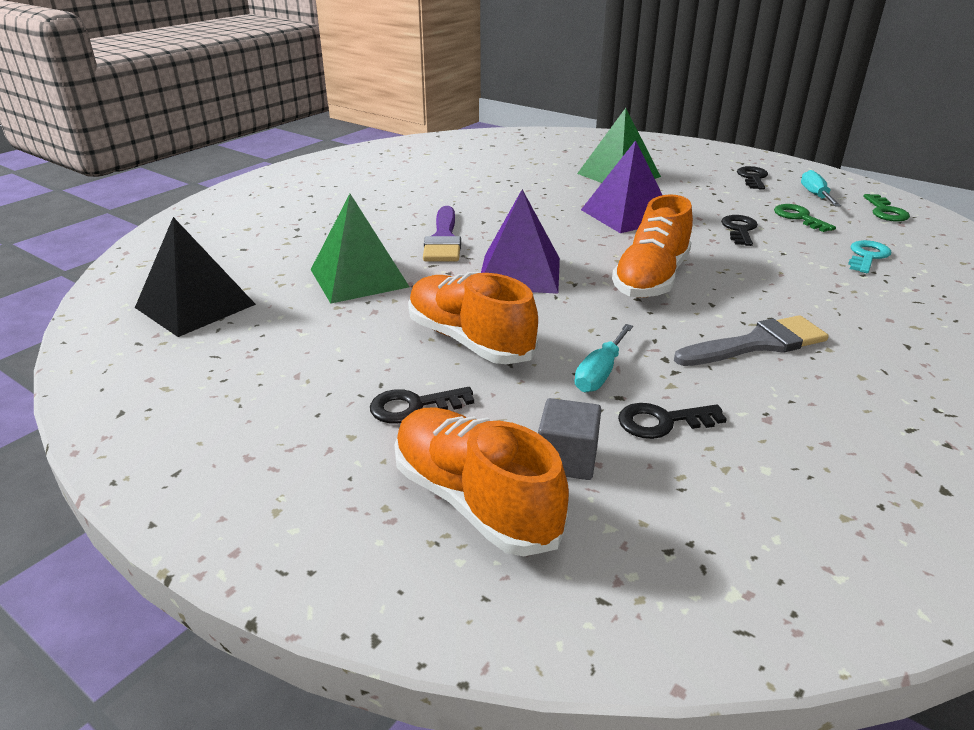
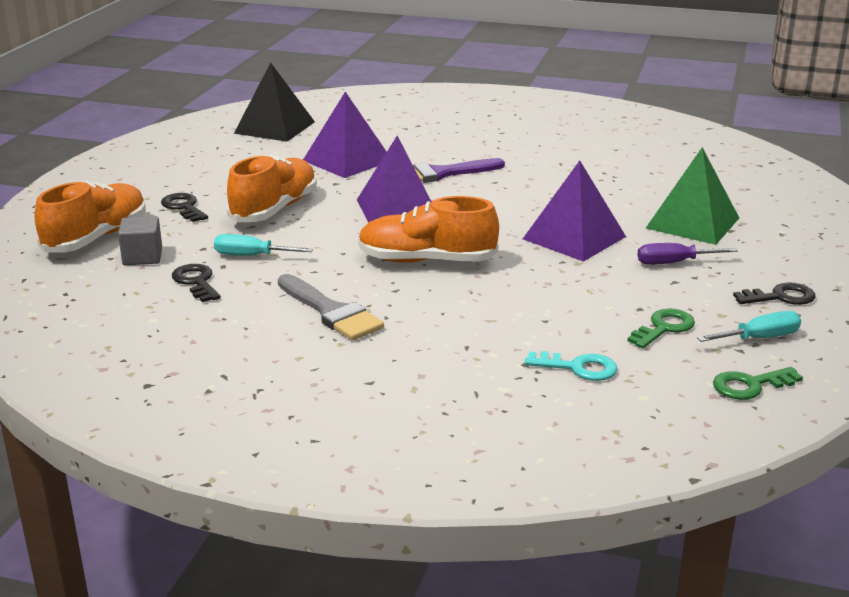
camera: 70 degrees right, 5 degrees down
(359, 278) = (347, 160): green pyramid -> purple pyramid
(688, 194) = (673, 263): none -> purple screwdriver
(739, 229) = (589, 295): black key -> none

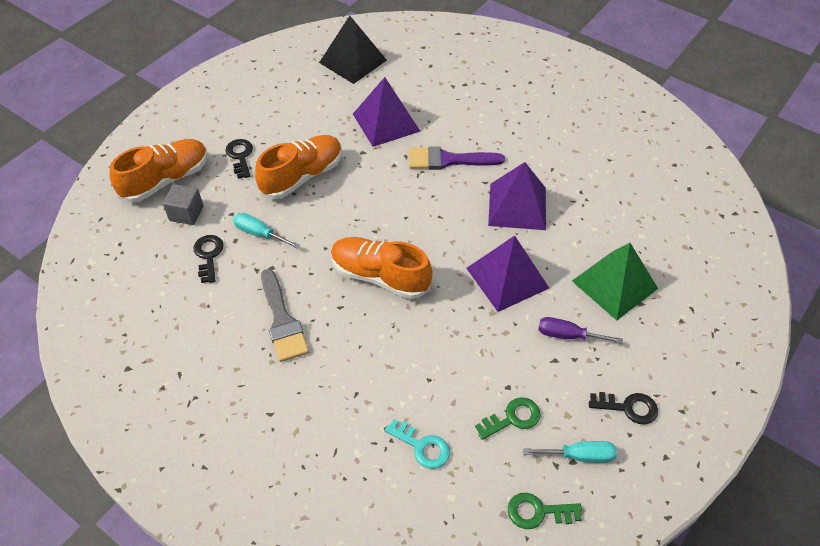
camera: 20 degrees right, 25 degrees up
(398, 209) = (392, 201): purple pyramid -> purple pyramid (517, 206)

